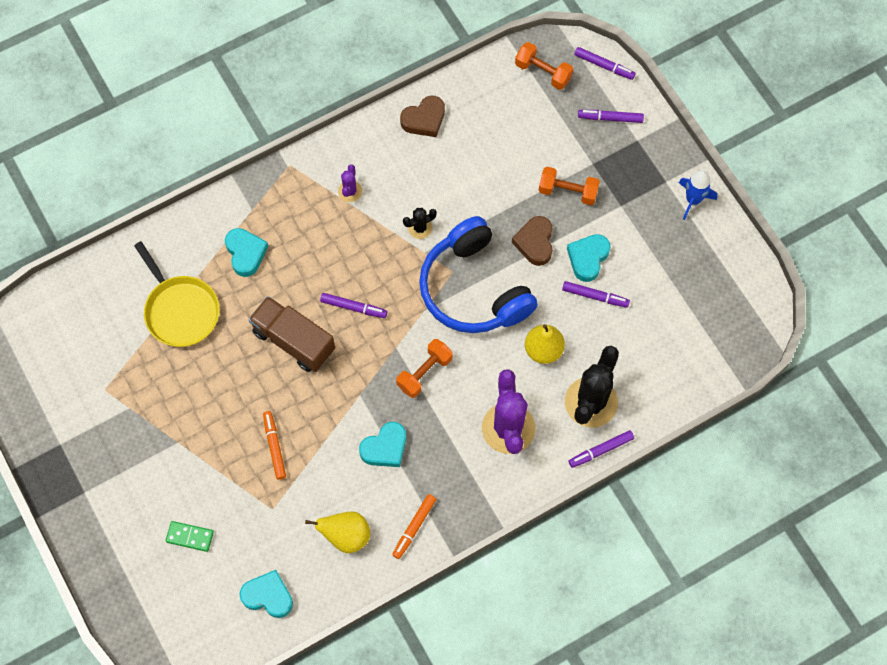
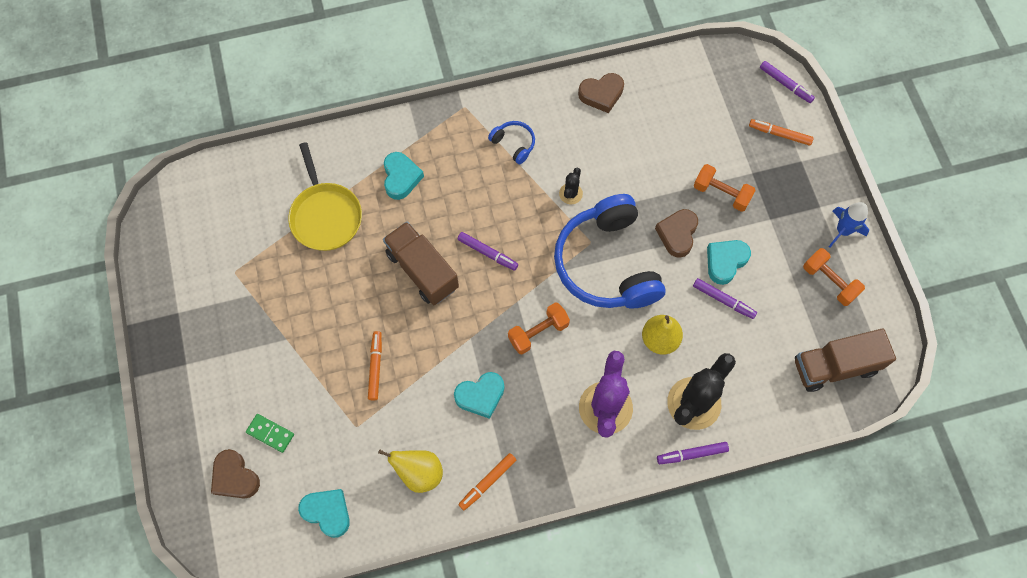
camera: 15 degrees right, 0 degrees up
(167, 587) = (235, 477): none -> brown heart
(350, 191) = (514, 144): purple cactus -> blue headphones
(420, 228) = (570, 194): black cactus -> black cactus turned 60 degrees counterclockwise
(543, 72) = (725, 77): orange dumbbell -> orange dumbbell (829, 282)
(610, 118) = (779, 134): purple marker -> orange marker
(715, 333) = (835, 366): none -> brown truck

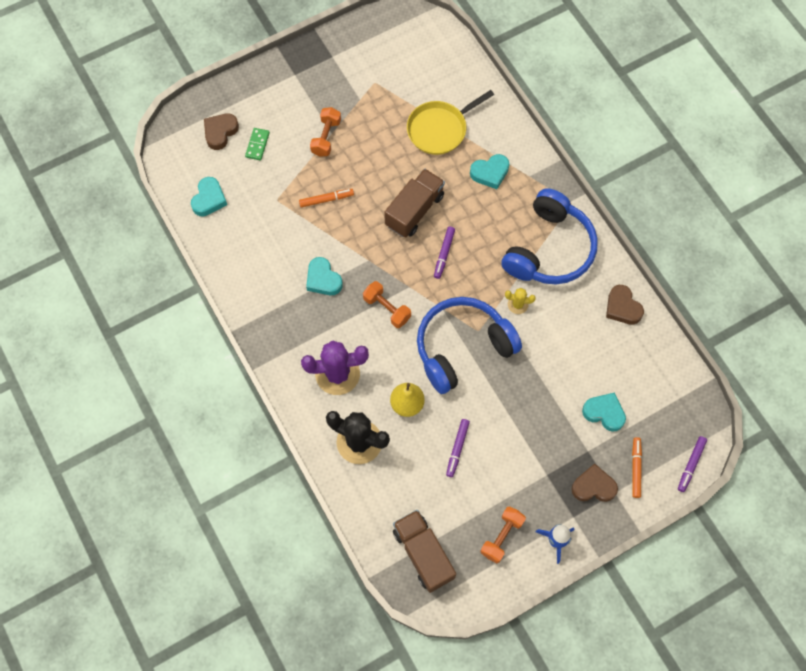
camera: 75 degrees right, 0 degrees up
(419, 473) = (252, 252): yellow pear -> none
(487, 482) = (257, 301): orange marker -> none
(514, 144) = (549, 249): blue headphones -> blue headphones, size x2.44
(570, 194) = (517, 304): black cactus -> yellow cactus
(677, 234) = (507, 399): brown heart -> brown heart (593, 486)
(692, 454) = (316, 449): purple marker -> none
(721, 193) = (558, 428): orange dumbbell -> orange dumbbell (326, 137)
(725, 262) = (493, 444): turquoise heart -> turquoise heart (604, 413)

